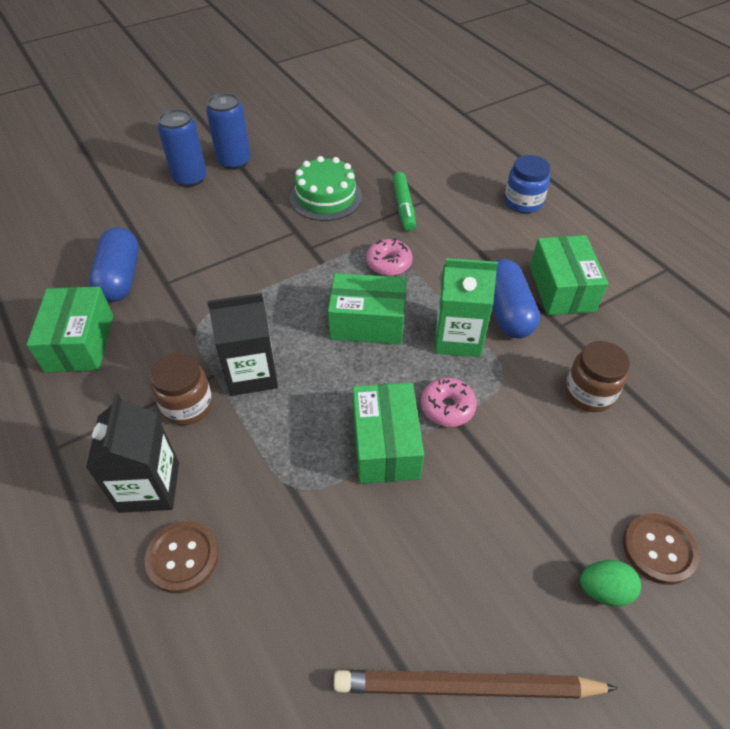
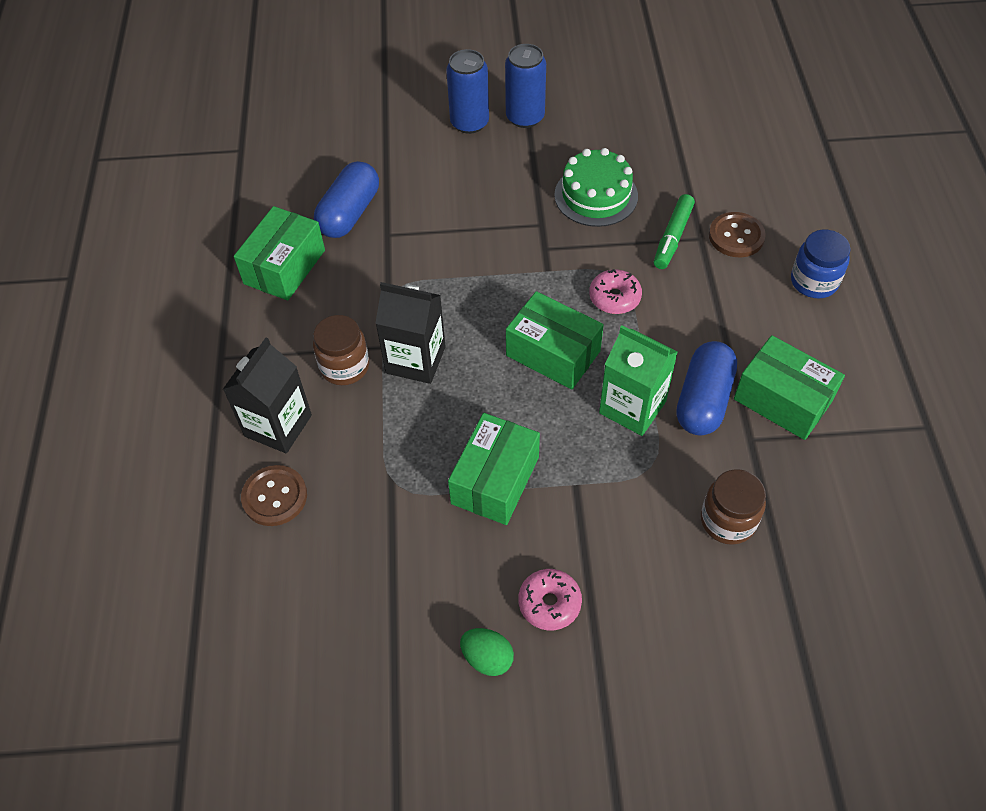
camera: 30 degrees right, 5 degrees up
(447, 407) = (575, 471): pink donut -> pink donut (549, 603)
(467, 686) = (437, 708): brown pencil -> none
(561, 289) = (782, 400): green box -> green box turned 75 degrees counterclockwise
(604, 590) = (606, 698): green egg -> green egg (487, 658)
(658, 549) = (684, 692): brown button -> brown button (736, 236)

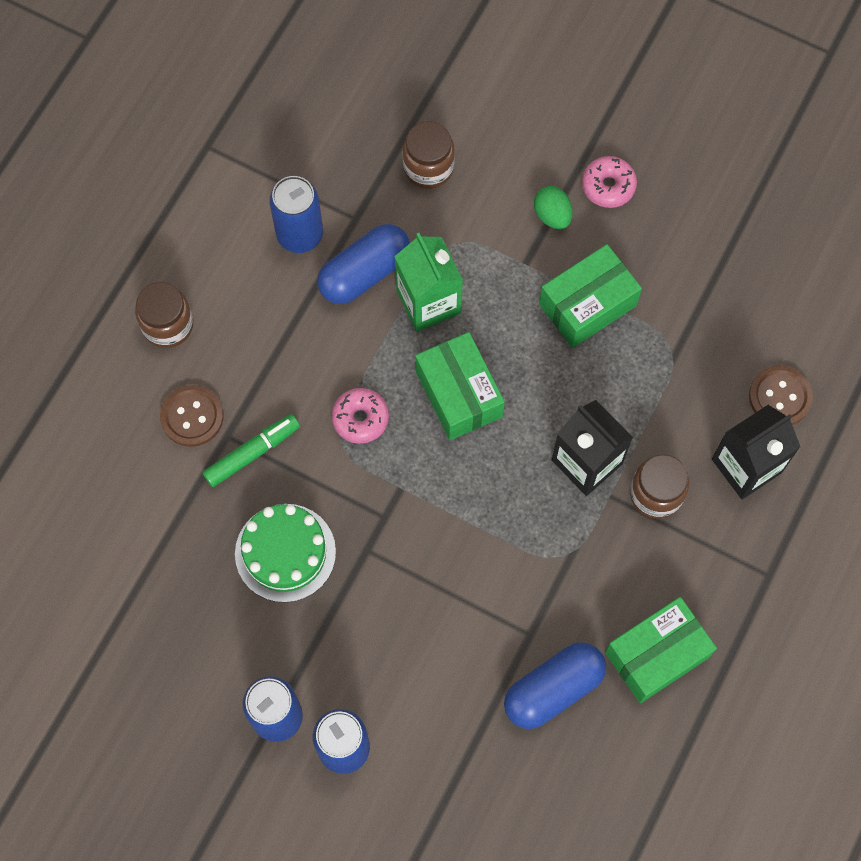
camera: 150 degrees left, 15 degrees up
(487, 658) = (678, 174): green egg -> green egg (552, 215)
(782, 400) = (300, 234): green box -> blue can
(814, 281) = (168, 325): blue jar -> brown jar

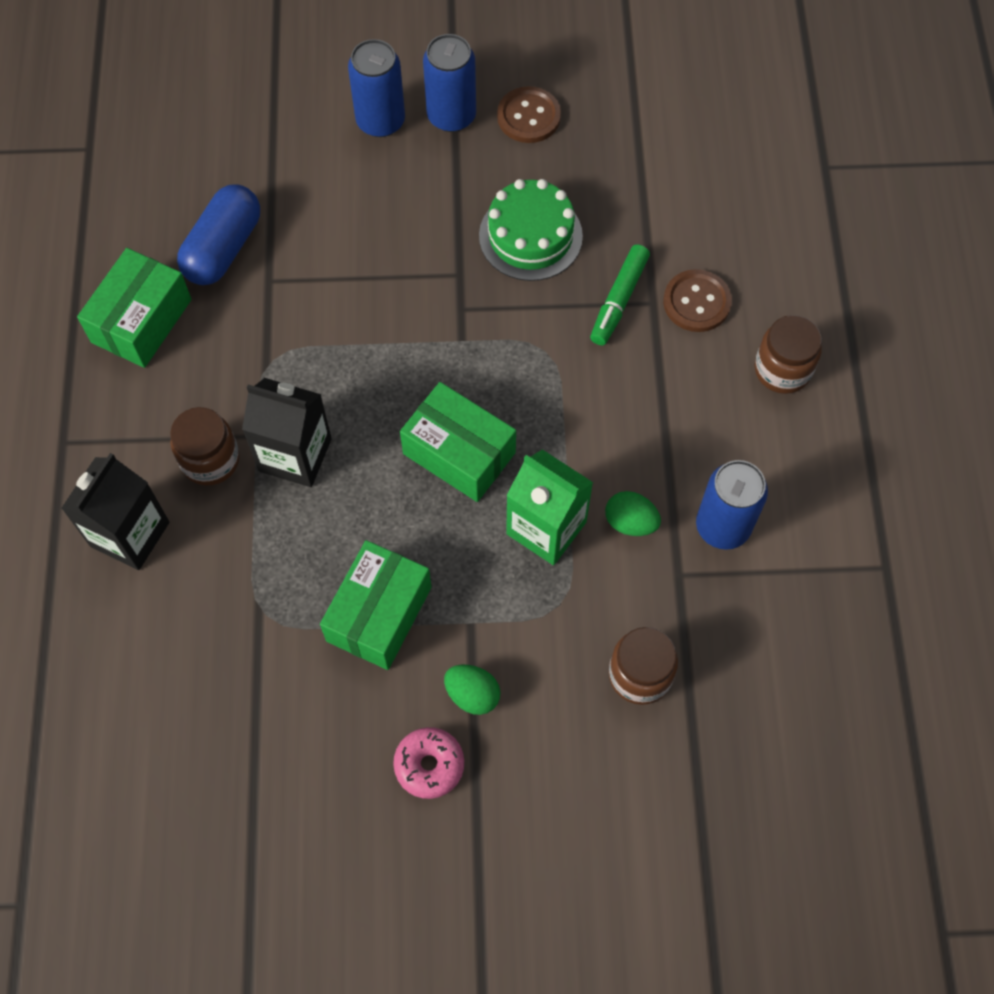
camera: 150 degrees right, 5 degrees down
(360, 418) = (539, 381): pink donut -> none
(364, 273) = (630, 522): blue capsule -> green egg
(780, 397) = (124, 624): brown button -> brown button (528, 116)

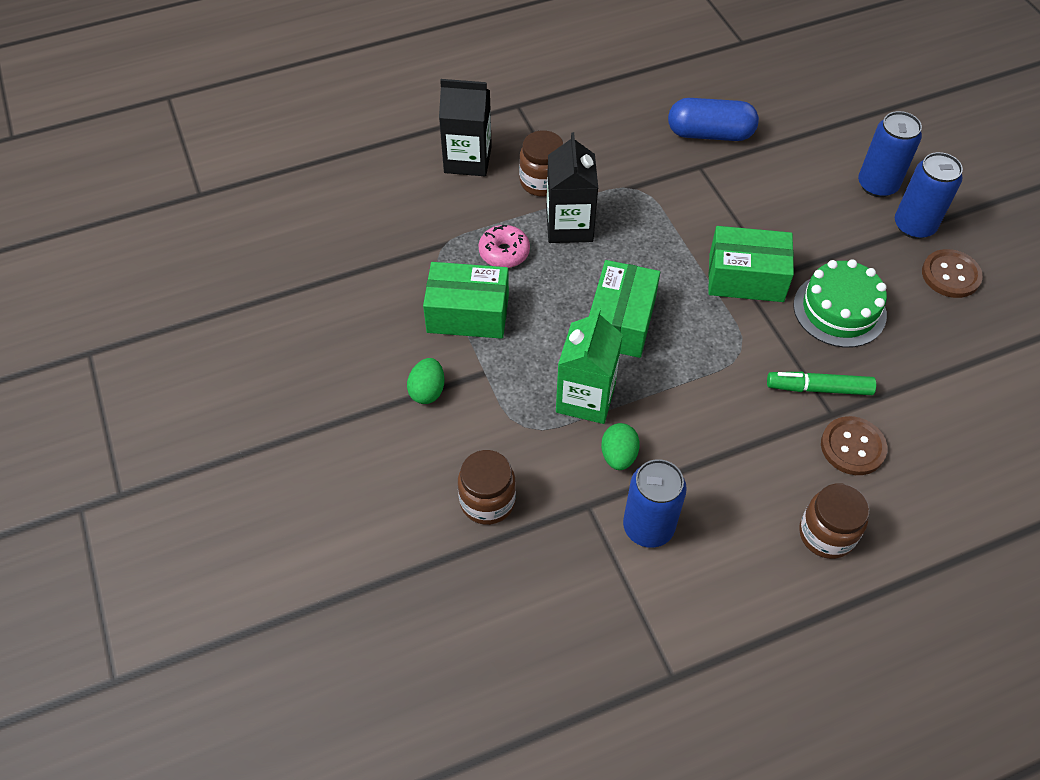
camera: 70 degrees right, 10 degrees down
(141, 321) = (627, 112): green box -> green box (746, 277)
(429, 765) = (362, 381): pink donut -> pink donut (504, 252)

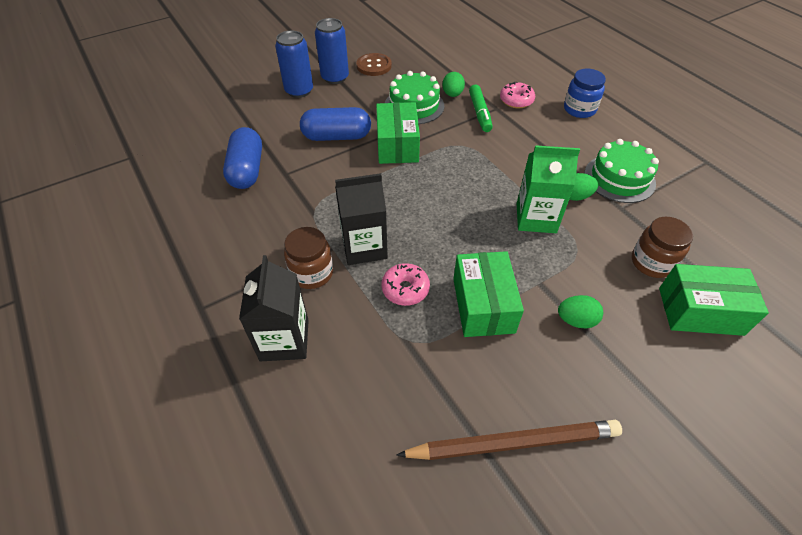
camera: 100 degrees left, 5 degrees down
(320, 302) = (513, 443): none -> brown pencil
(621, 322) = (458, 205): green box -> green box (700, 311)
(648, 527) = (619, 178): blue can -> green cake
(769, 217) = (337, 136): none -> blue capsule
(826, 534) = (579, 109): brown jar -> blue jar
(852, 447) = (516, 101): brown button -> pink donut
(870, 363) = (452, 94): none -> green egg

